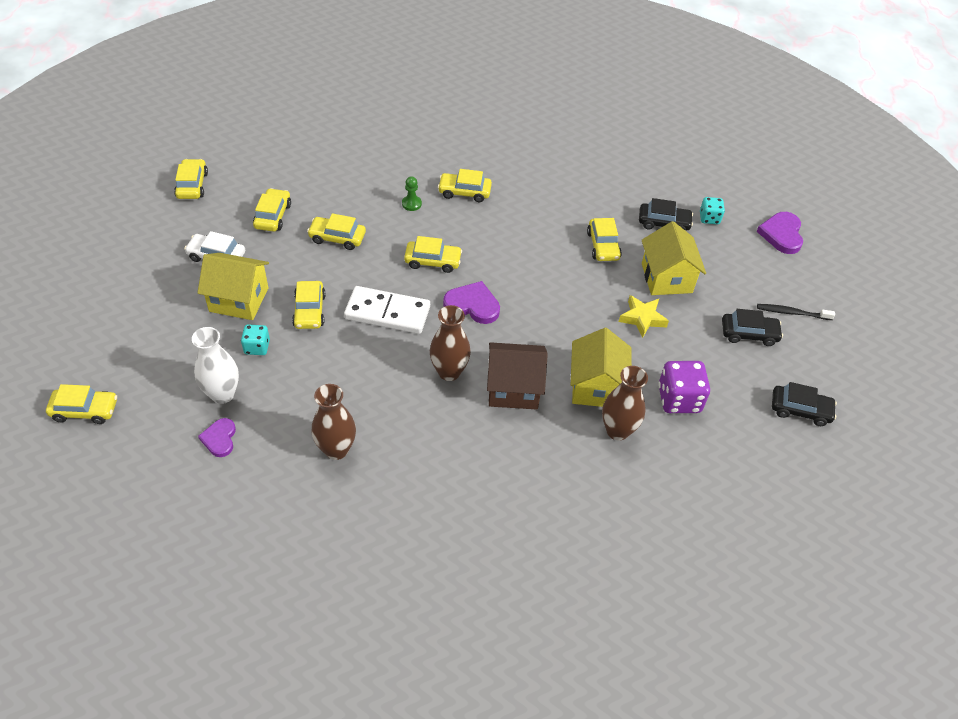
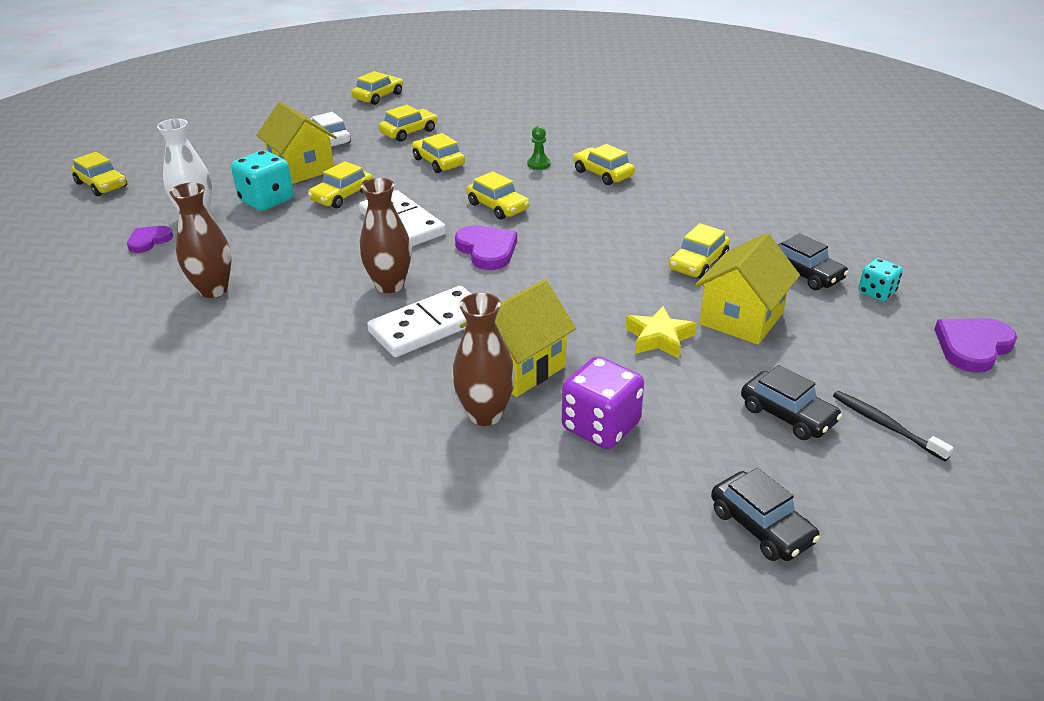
camera: 45 degrees right, 15 degrees down
(257, 347) = (267, 201): turquoise dice -> turquoise dice, size x1.71
(513, 388) = (430, 326): brown house -> white domino

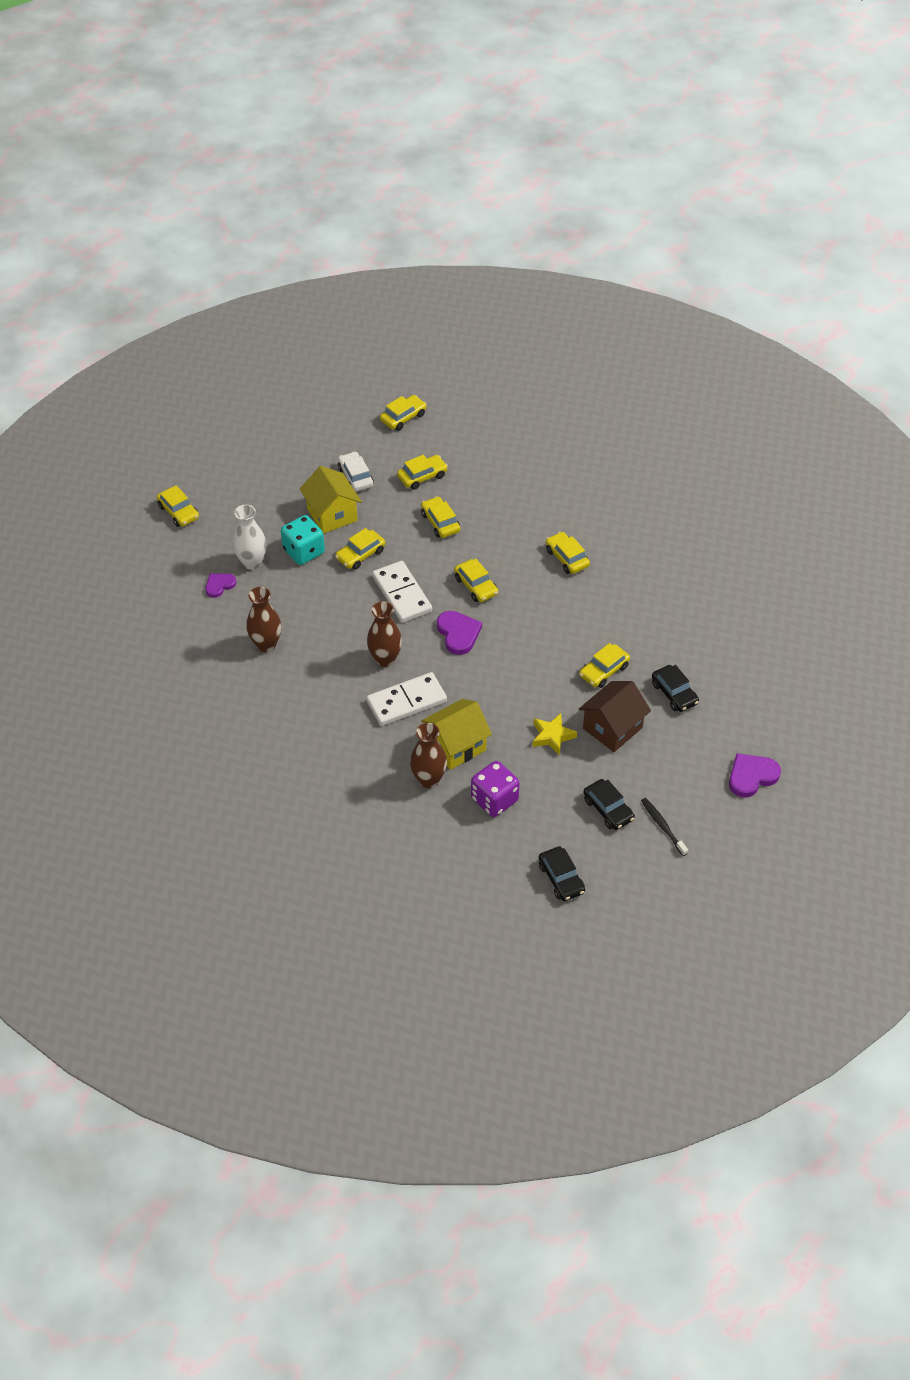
camera: 10 degrees right, 15 degrees up
(538, 164) = (519, 538): green pawn -> none
(741, 318) = (612, 728): yellow house -> brown house
(876, 292) = (715, 719): turquoise dice -> none

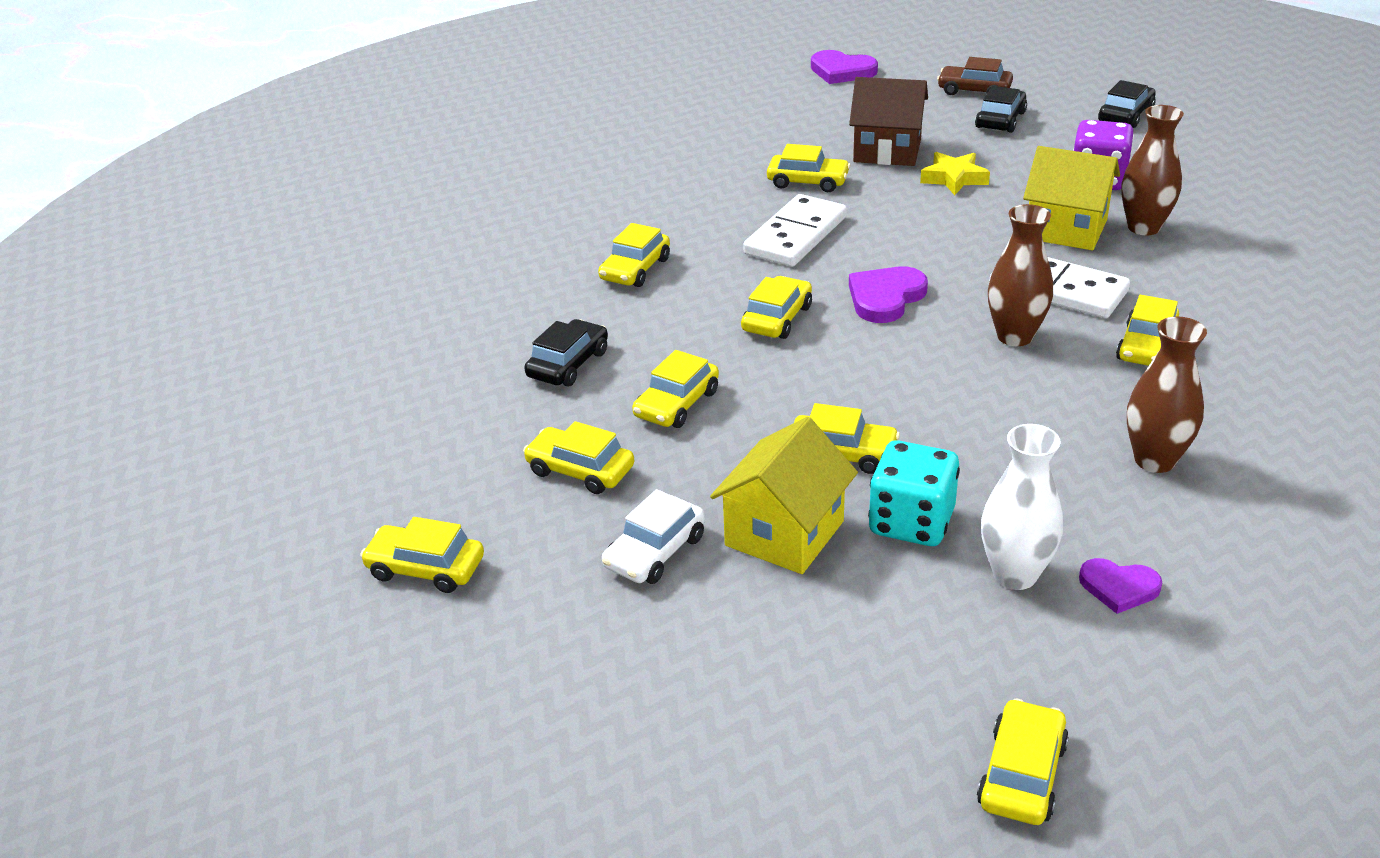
camera: 120 degrees left, 15 degrees down
(334, 699) = (1147, 347): none -> yellow car
(401, 594) = (875, 375): white domino -> white domino (796, 236)
(663, 826) = (974, 90): black toothbrush -> brown car
(674, 693) = (784, 135): black car -> black car (568, 364)

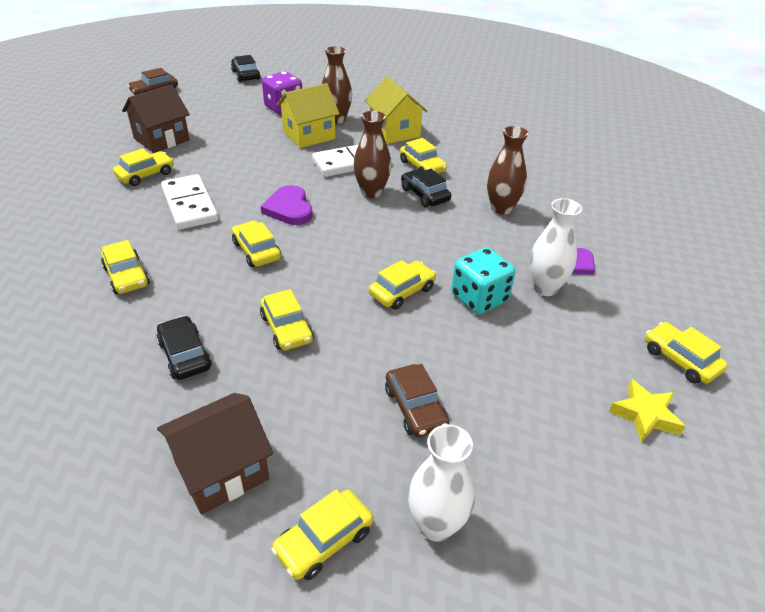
camera: 60 degrees left, 5 degrees up
(451, 465) = (222, 470): none -> brown house
(506, 637) = (436, 525): none -> white vase
(580, 470) = (303, 404): yellow car -> none
(655, 552) = (415, 408): white car -> brown car
(784, 533) = (447, 346): yellow house -> yellow house (394, 132)
(841, 71) = (60, 110): purple heart -> none
(954, 178) = (220, 137): yellow star -> yellow star (645, 415)
(1000, 120) = (193, 100): black car -> black car (424, 195)

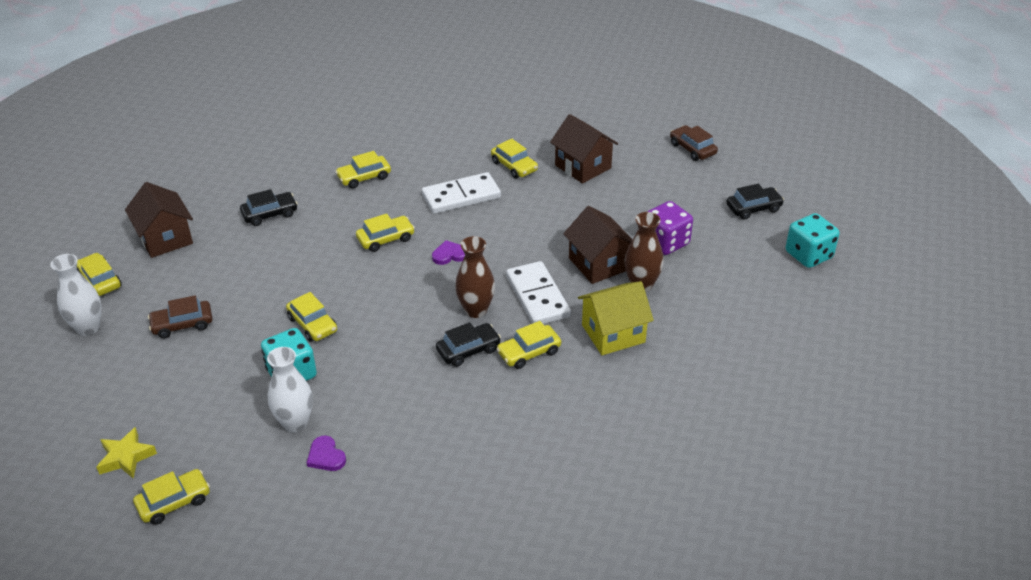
camera: 95 degrees right, 0 degrees up
(287, 328) = (284, 260): yellow car -> none
(289, 209) = (449, 255): purple heart -> purple heart, size x0.65
(304, 63) = (808, 255): none -> turquoise dice
(309, 135) = (598, 264): yellow house -> brown house
(501, 208) = (436, 410): brown vase -> none

